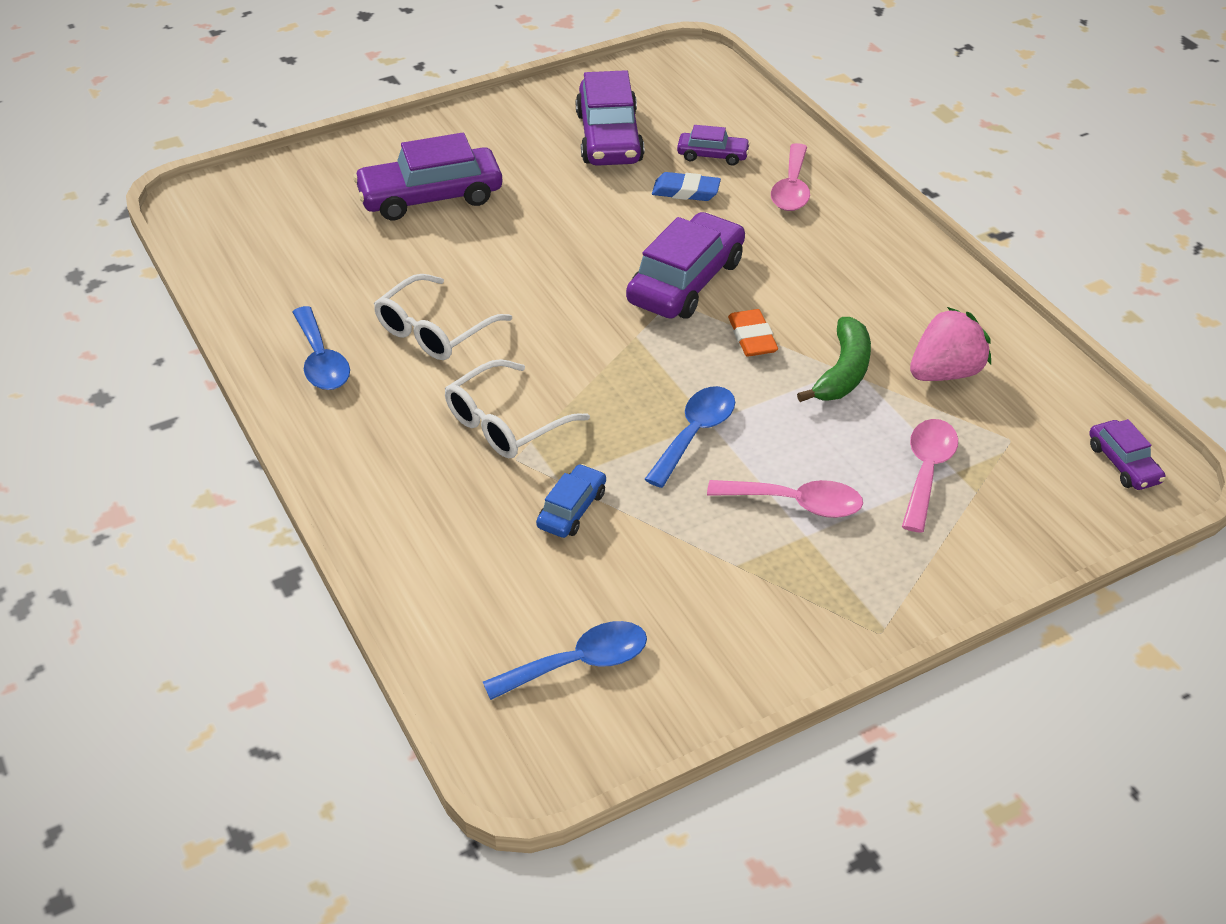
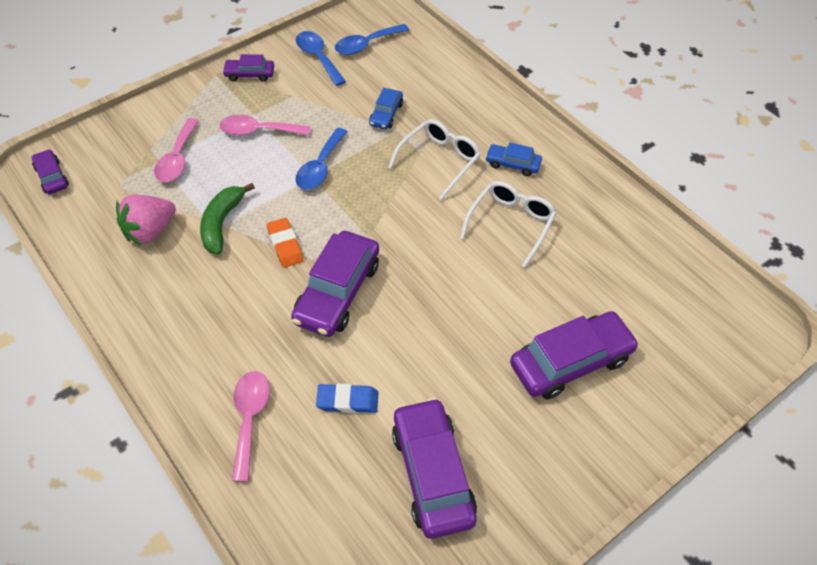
camera: 170 degrees right, 10 degrees up
(321, 361) = (575, 191): blue spoon -> blue spoon (318, 57)
(394, 406) = (512, 164): none -> blue car
(712, 155) = (326, 459): purple car -> purple car (249, 74)

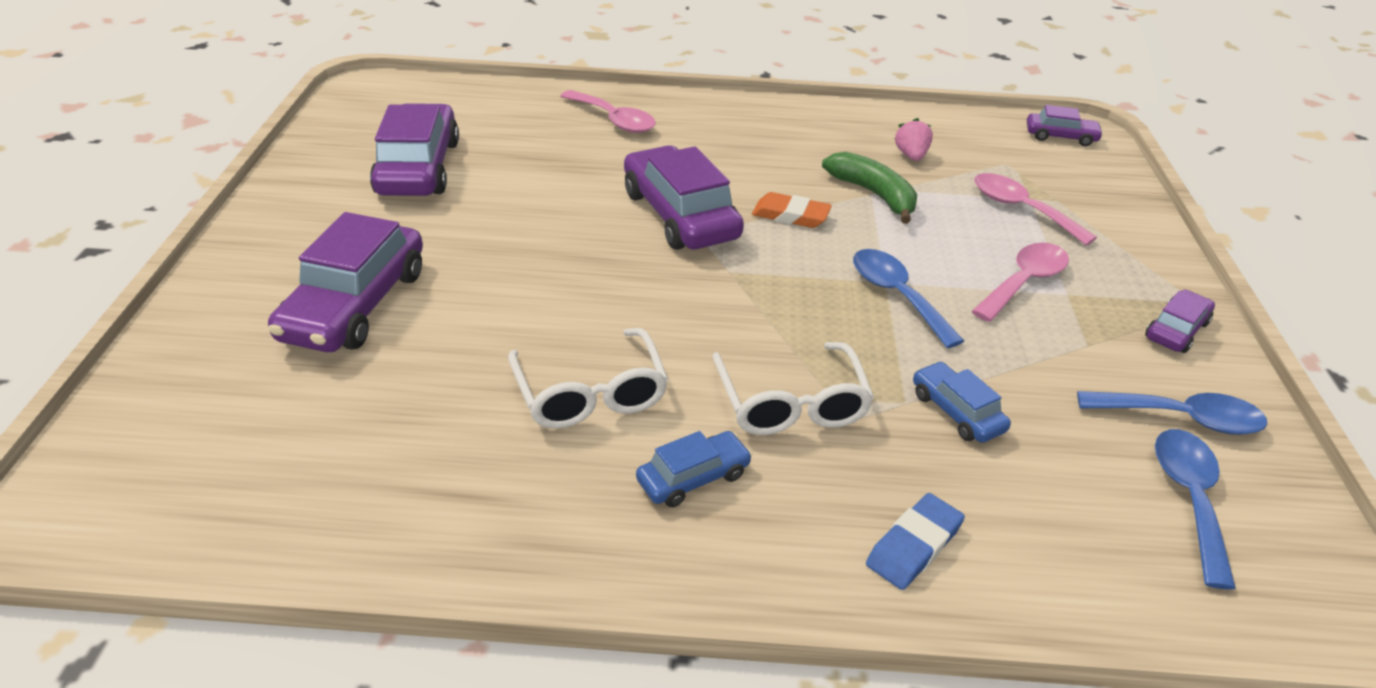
camera: 130 degrees right, 15 degrees down
(150, 231) = (911, 156): pink strawberry -> pink strawberry, size x0.59
(347, 401) = (552, 164): blue eraser -> blue eraser (913, 545)
(432, 474) = (418, 167): purple car -> purple car turned 120 degrees counterclockwise

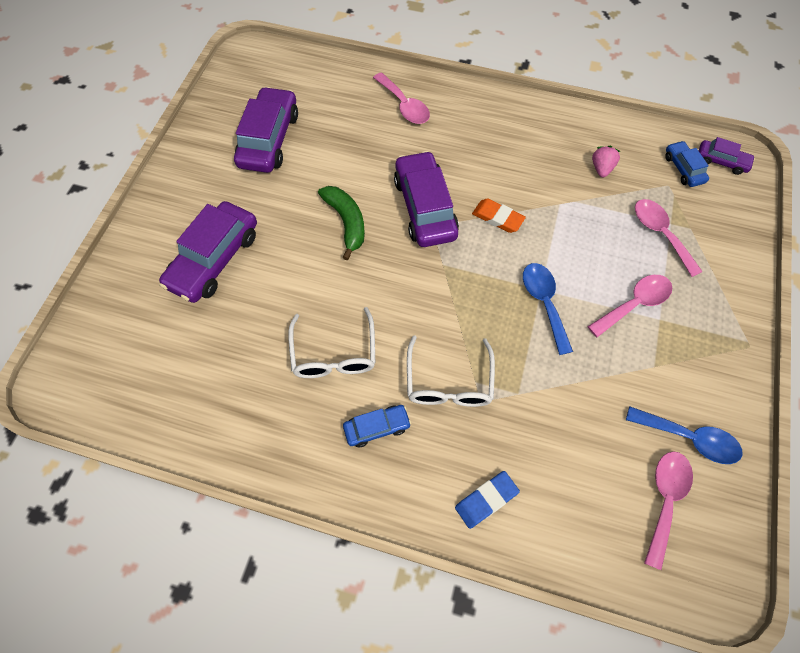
camera: 15 degrees right, 25 degrees up
(874, 194) = (561, 205): green banana -> green banana (346, 222)
(956, 412) = (547, 407): blue car -> blue car (683, 169)
(1176, 330) = (721, 364): purple car -> none
(1189, 498) = (664, 499): blue spoon -> pink spoon

